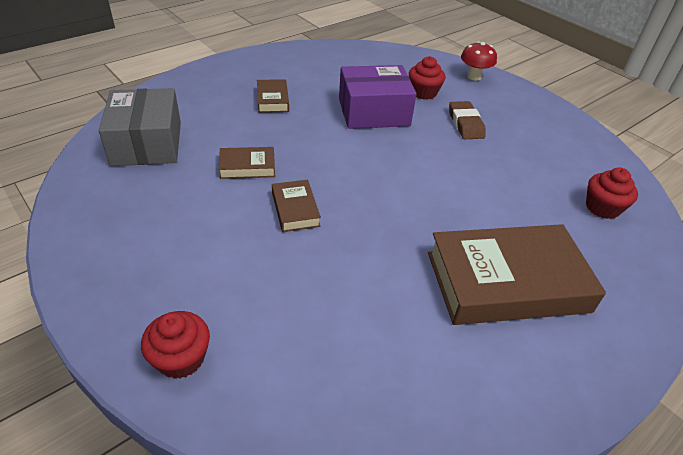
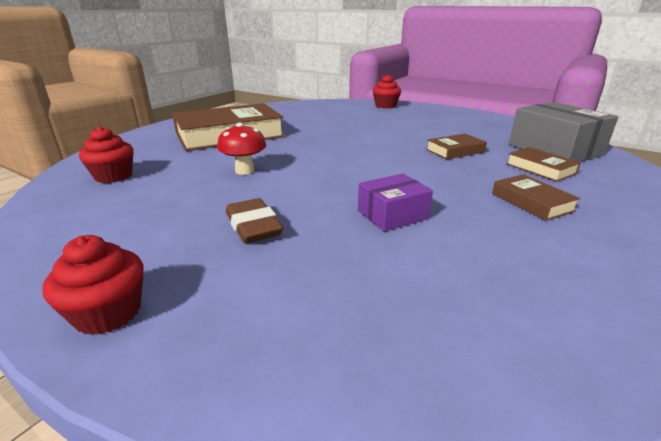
camera: 165 degrees right, 15 degrees down
(295, 209) = (389, 139): brown book -> brown book (540, 169)
(373, 112) = (392, 214): purple box -> purple box, size x0.57
(423, 92) = (335, 266): red cupcake -> red cupcake (108, 313)
(474, 77) = (224, 351): red mushroom -> red mushroom (244, 171)

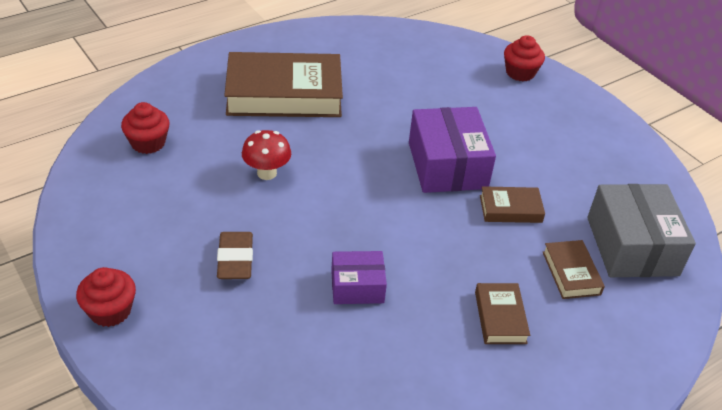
camera: 20 degrees right, 15 degrees up
(386, 142) = (447, 165): none -> purple box

